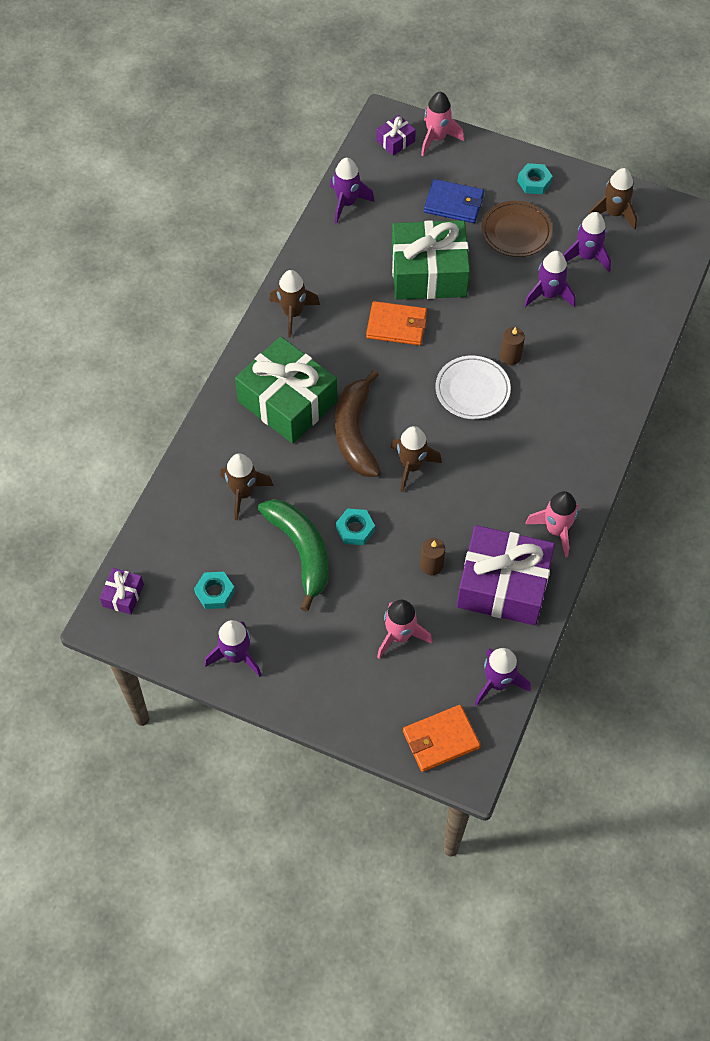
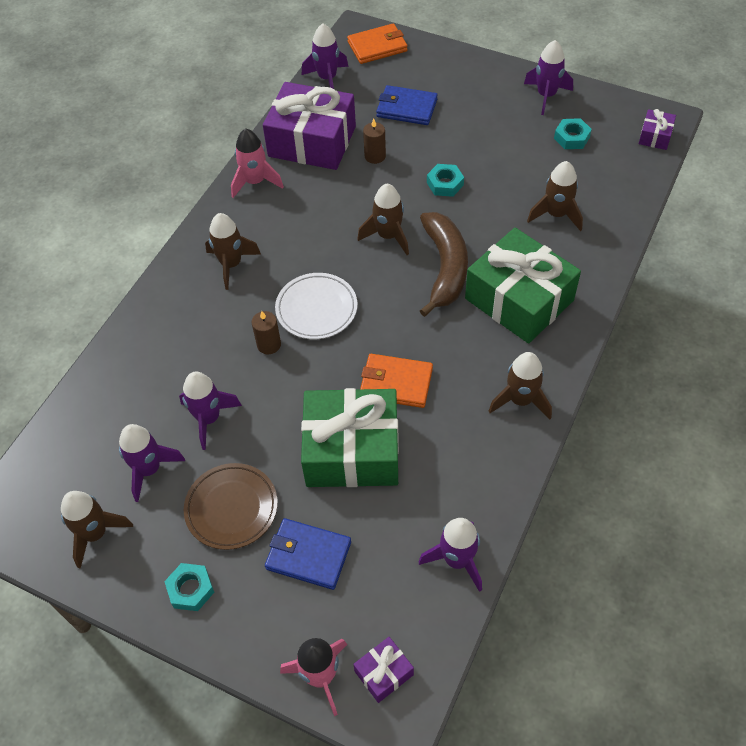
camera: 175 degrees left, 5 degrees down
(301, 551) = (495, 167): green banana -> none
(399, 635) = (406, 108): pink rocket -> blue wallet
(560, 433) = (231, 264): none -> brown rocket

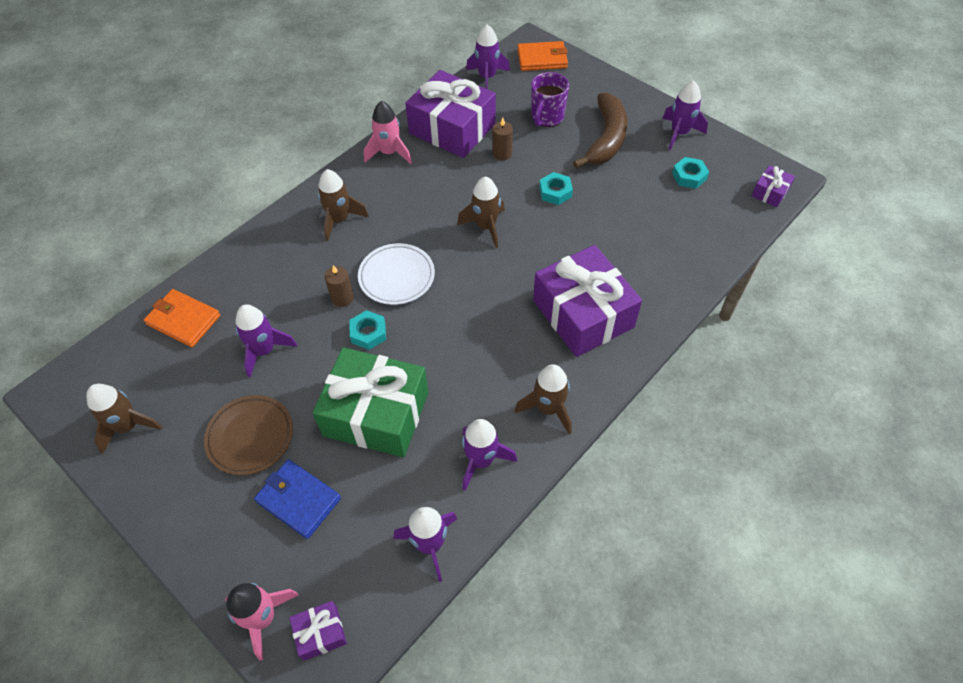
camera: 15 degrees right, 0 degrees up
(149, 469) = (196, 382): purple rocket -> purple rocket (481, 460)
(190, 589) = (185, 501): turquoise nut -> turquoise nut (368, 333)
(396, 383) = (440, 362): orange wallet -> orange wallet (183, 320)
(406, 108) = (547, 117): blue wallet -> purple mug
(445, 267) = (526, 267): brown banana -> brown banana (606, 139)
(519, 299) = (583, 313): green gift -> purple gift
(556, 214) = (648, 243): brown rocket -> none

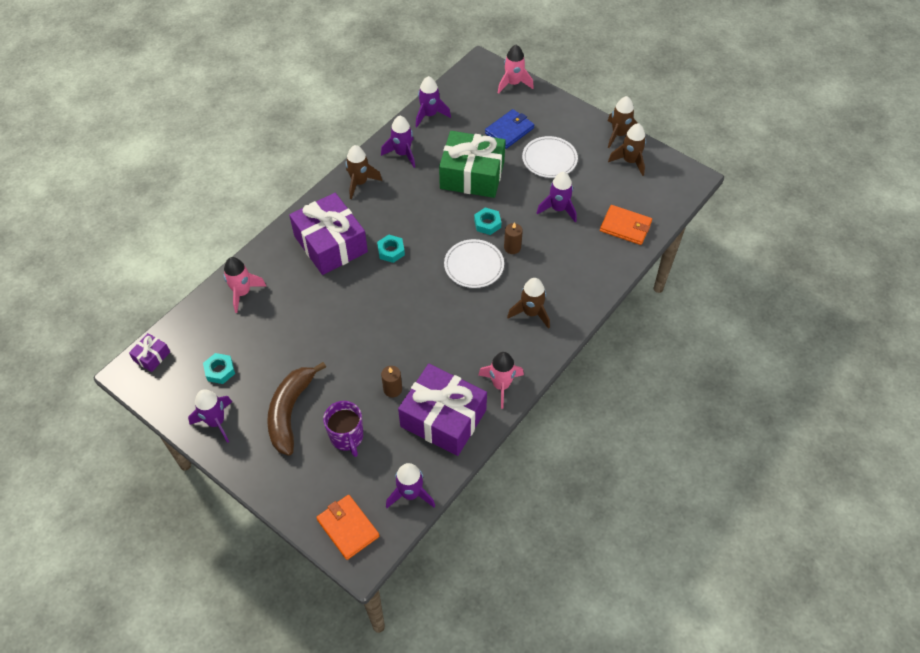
camera: 175 degrees right, 0 degrees up
(250, 437) = (549, 159): brown plate -> white plate
(298, 500) = (509, 130): blue wallet -> blue wallet turned 75 degrees counterclockwise
(320, 633) = (482, 80): purple gift -> none
(486, 227) = (405, 311): brown rocket -> brown rocket (619, 134)
(542, 59) = (348, 528): orange wallet -> orange wallet turned 60 degrees clockwise
(547, 117) = (347, 437): purple mug -> purple mug turned 135 degrees clockwise
(555, 192) = (344, 348): turquoise nut -> turquoise nut (391, 251)
(686, 256) = (242, 292): none -> pink rocket

